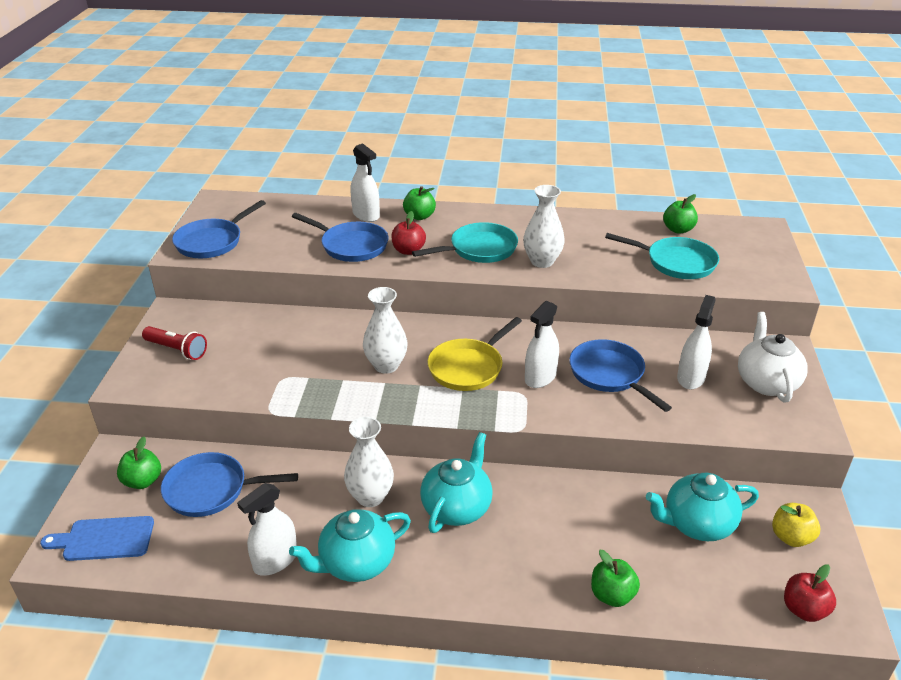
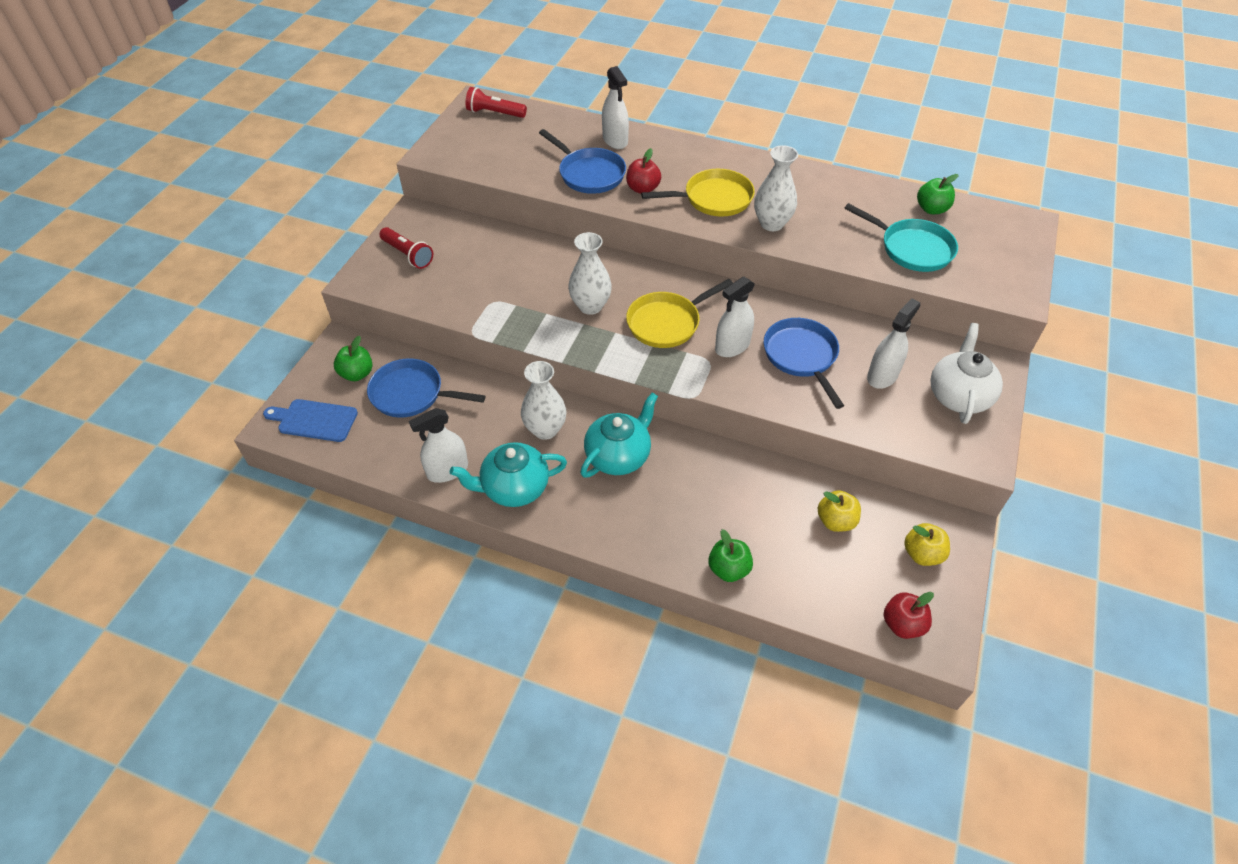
camera: 15 degrees right, 15 degrees up
(212, 241) = (460, 148): blue pan -> none
(238, 208) = (495, 113): none -> red flashlight
(419, 216) = (667, 150): green apple -> none
(479, 249) = (713, 199): turquoise pan -> yellow pan
(697, 524) = (835, 521): turquoise teapot -> yellow apple

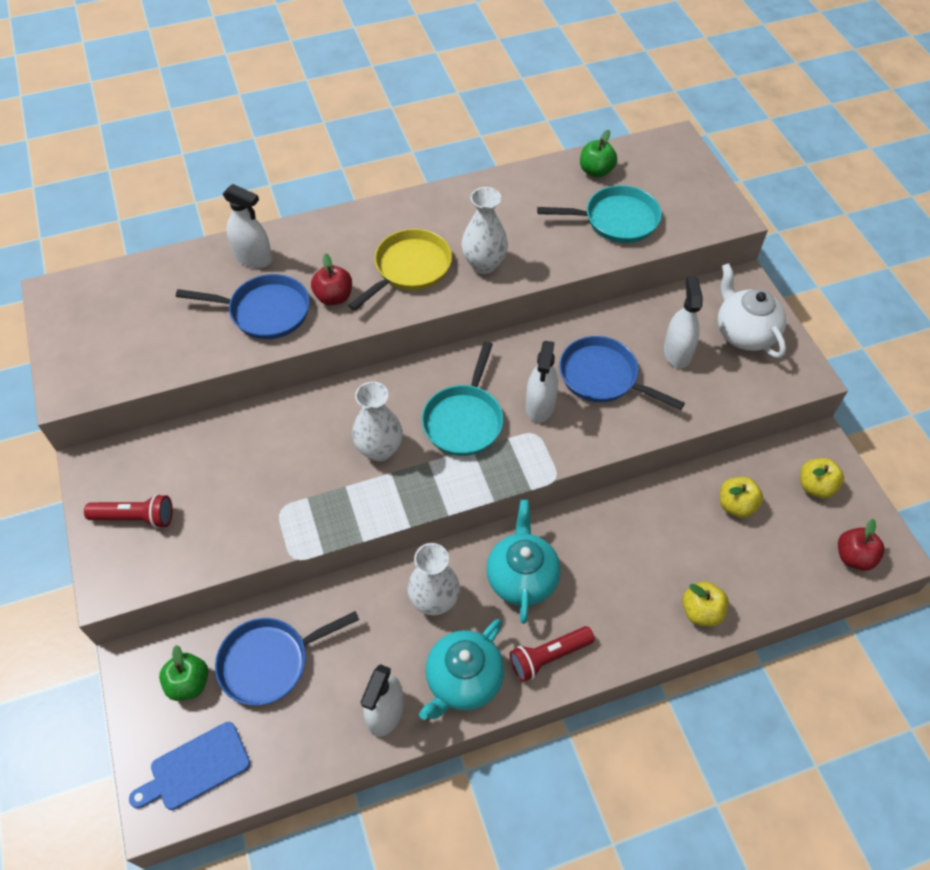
camera: 40 degrees left, 5 degrees up
(495, 113) = (91, 297): red flashlight -> red flashlight (549, 656)
(667, 323) = (464, 420): yellow pan -> turquoise pan
(728, 569) = (701, 611): green apple -> yellow apple

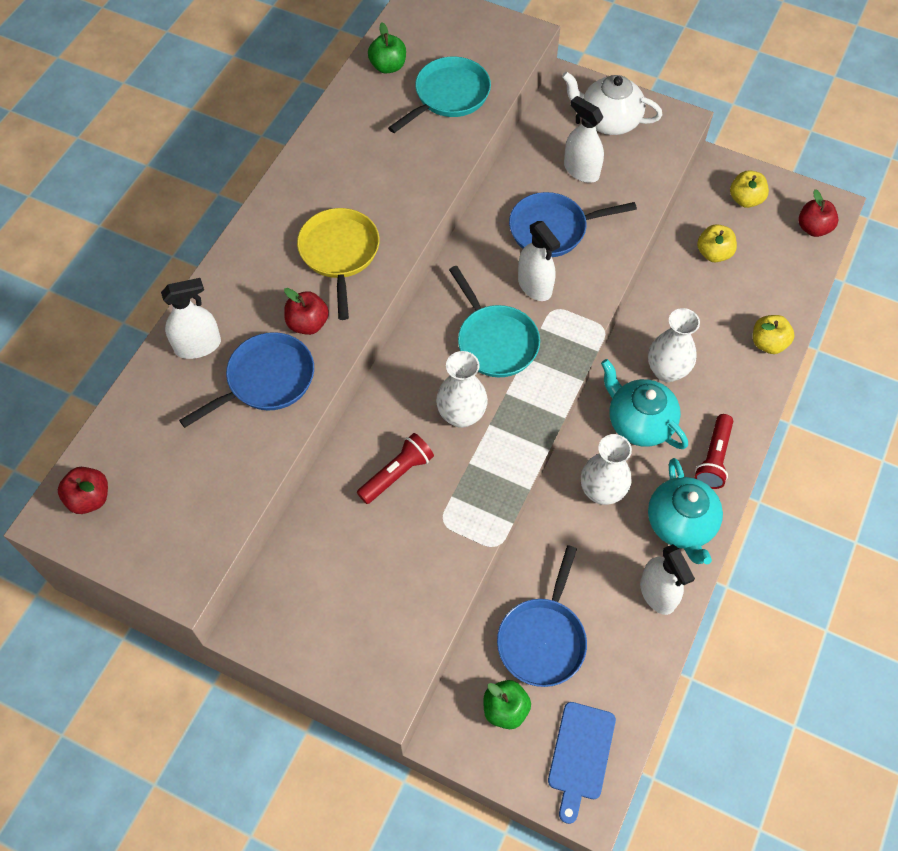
camera: 45 degrees left, 5 degrees up
(85, 297) = (89, 498): none -> red apple
(135, 517) = (340, 630): red flashlight -> red flashlight (397, 474)
(484, 264) = (393, 206): white vase -> white vase (666, 371)

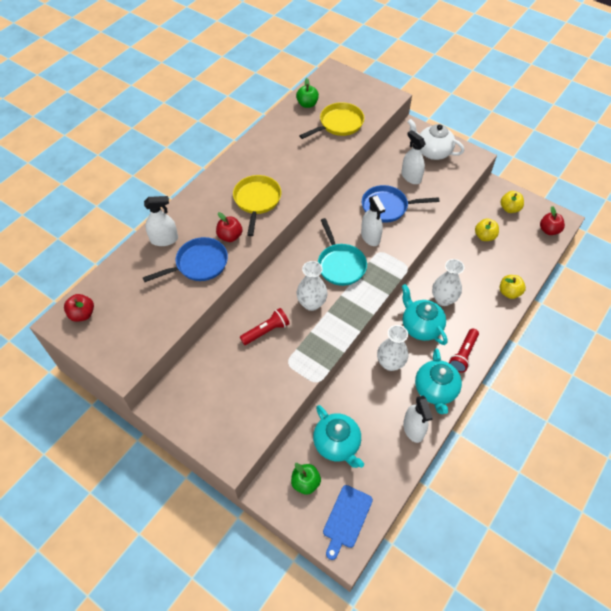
camera: 10 degrees right, 5 degrees down
(448, 96) = (338, 124): turquoise pan -> yellow pan
(543, 638) = (337, 444): blue pan -> turquoise teapot

